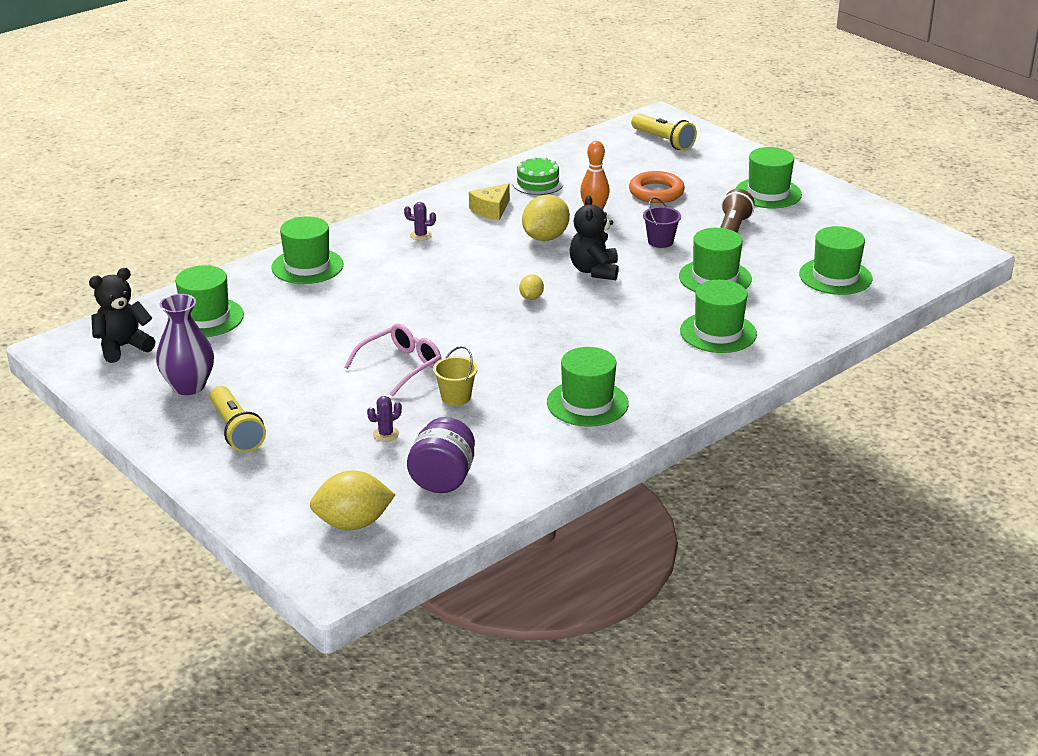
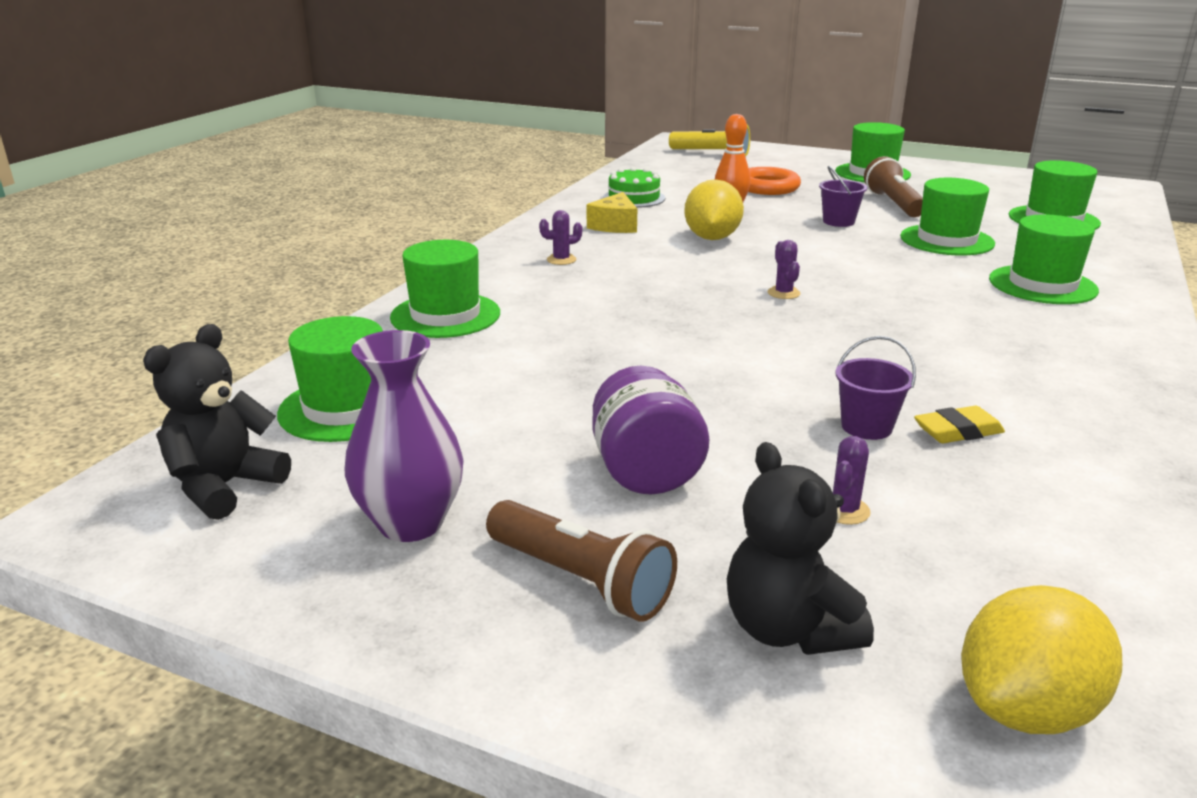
camera: 25 degrees left, 5 degrees down
(236, 430) = (580, 580): yellow flashlight -> brown flashlight
(401, 366) = (731, 405): pink glasses -> none
(443, 479) = (1038, 560): purple jar -> purple jar (646, 472)
(456, 397) = (866, 427): yellow bucket -> purple bucket
(500, 412) = (957, 431): none -> yellow eraser
(531, 297) = (783, 293): yellow lemon -> purple cactus
(587, 403) = (1043, 391): green hat -> none
(594, 271) = (813, 256): black teddy bear -> black teddy bear (788, 629)

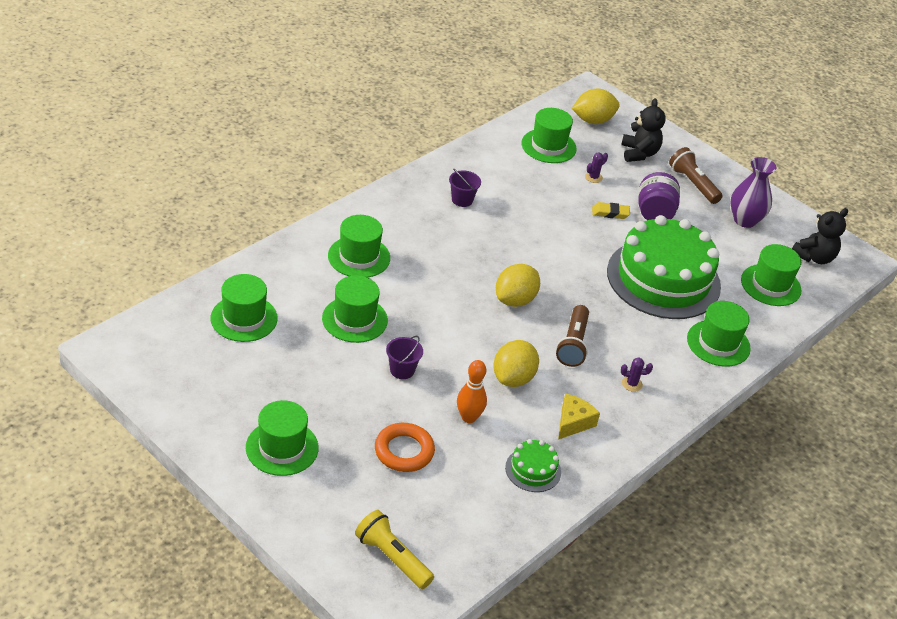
camera: 165 degrees left, 15 degrees up
(569, 367) = (663, 279): none -> green cake
(783, 293) = (515, 300): purple cactus -> yellow lemon
(866, 427) = (554, 204): purple bucket -> purple bucket (462, 200)
(893, 204) = (331, 382): brown flashlight -> brown flashlight (573, 344)
(957, 431) = (520, 191): yellow eraser -> yellow eraser (610, 213)
(1032, 558) = (548, 146): none -> green hat

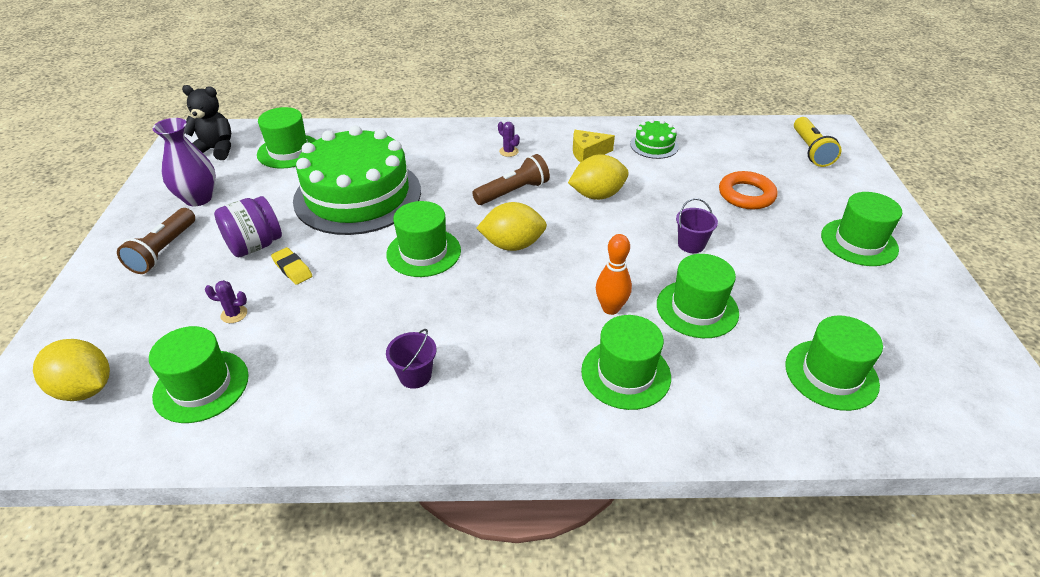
camera: 130 degrees left, 0 degrees up
(468, 417) = (667, 190): orange bowling pin -> orange bowling pin (610, 308)
(639, 153) = (135, 312): black teddy bear -> none
(718, 343) = (402, 142): green hat -> green hat (423, 252)

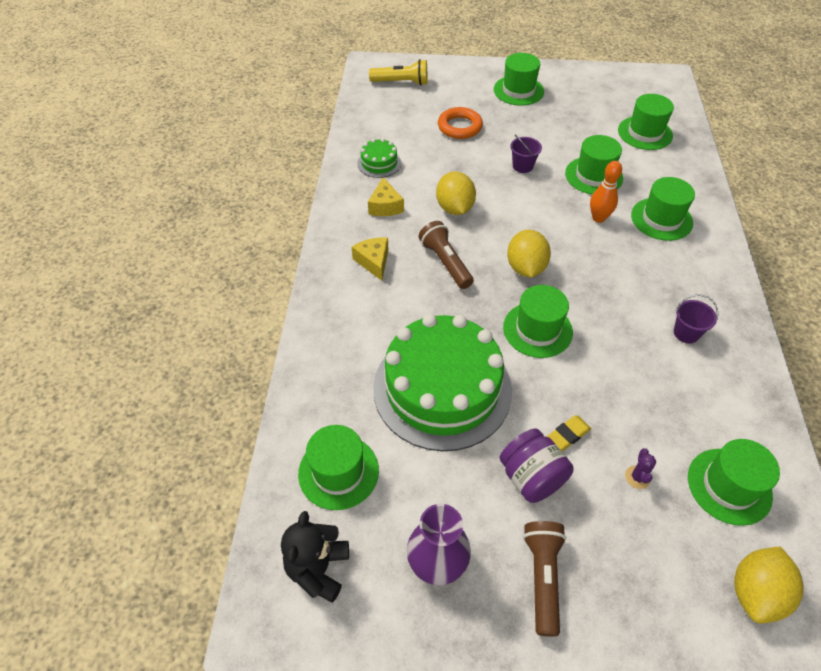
camera: 85 degrees left, 10 degrees up
(163, 250) = (542, 577): brown flashlight -> brown flashlight turned 105 degrees counterclockwise
(508, 151) = (373, 262): purple cactus -> yellow cheese

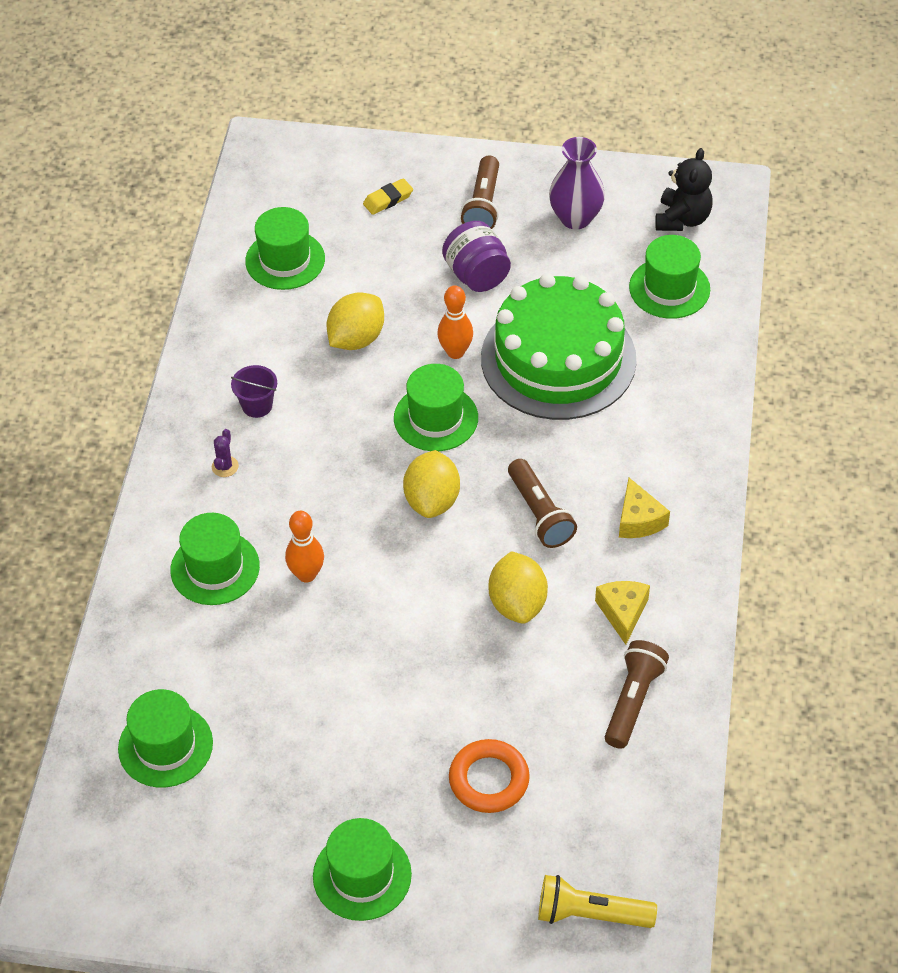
camera: 175 degrees left, 0 degrees up
(379, 163) = (633, 701): green cake -> brown flashlight
(522, 166) = (396, 681): purple bucket -> none
(534, 390) = (455, 352): none -> orange bowling pin
(567, 435) = (431, 308): yellow eraser -> yellow eraser (388, 199)
(593, 176) = (287, 654): green hat -> none
(637, 477) = (371, 271): purple cactus -> purple cactus (225, 466)
(755, 592) = (302, 188): yellow lemon -> yellow lemon (356, 339)

